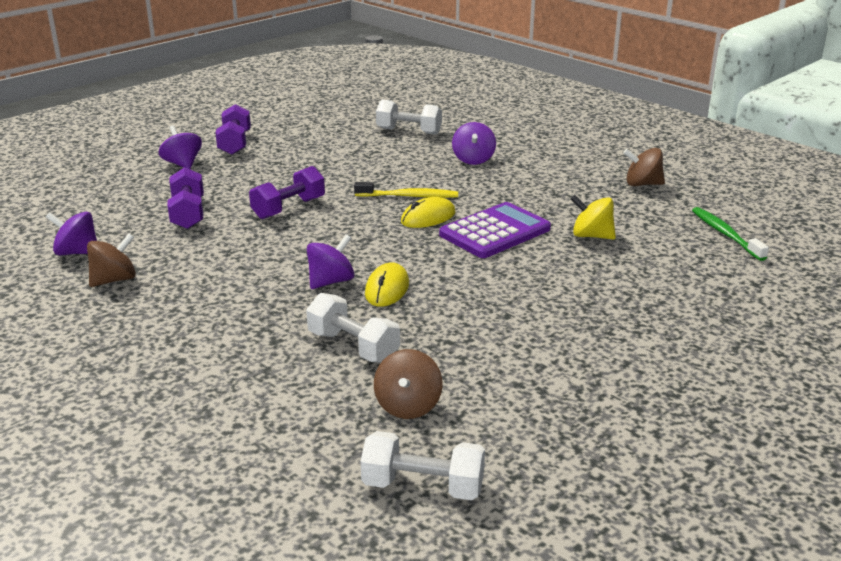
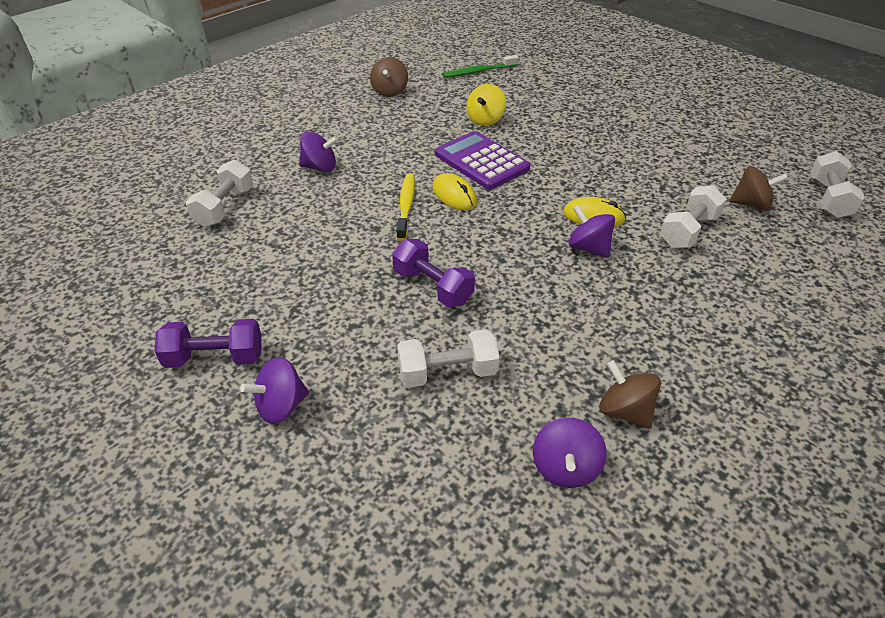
camera: 90 degrees left, 15 degrees up
(188, 214) = (447, 373): purple dumbbell -> white dumbbell

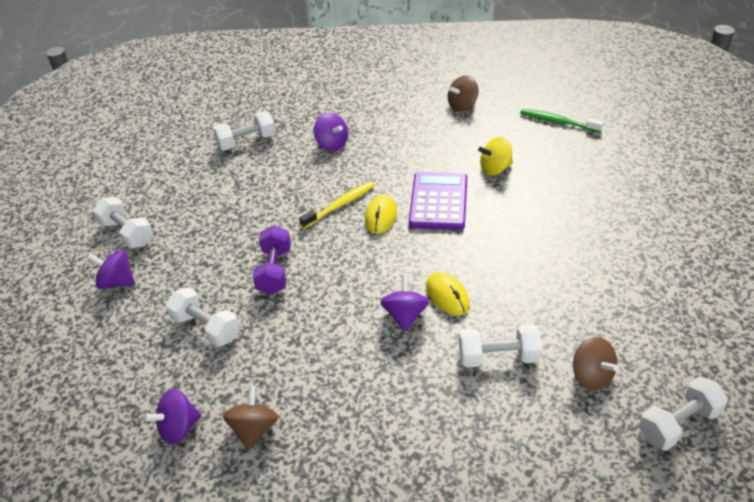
camera: 50 degrees right, 0 degrees up
(215, 358) = (127, 233): purple dumbbell -> white dumbbell

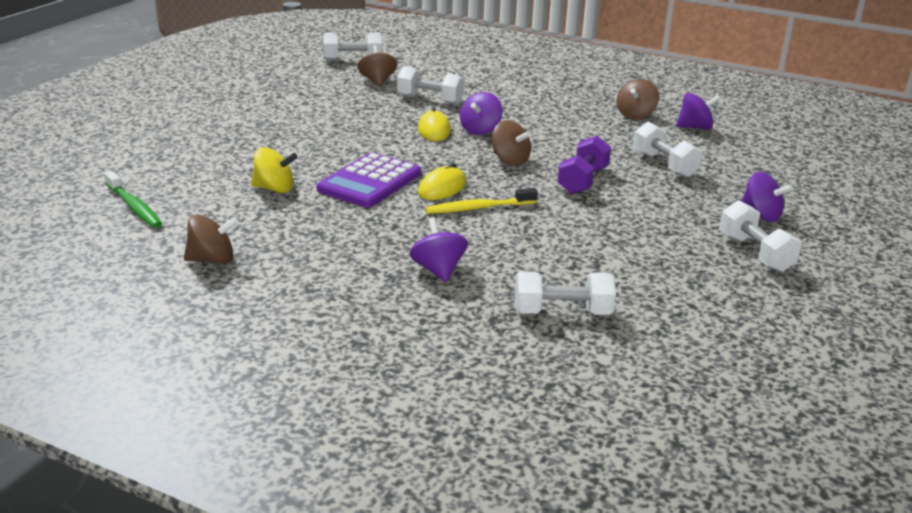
camera: 160 degrees left, 15 degrees down
(349, 275) = (510, 160): none -> brown spinning top

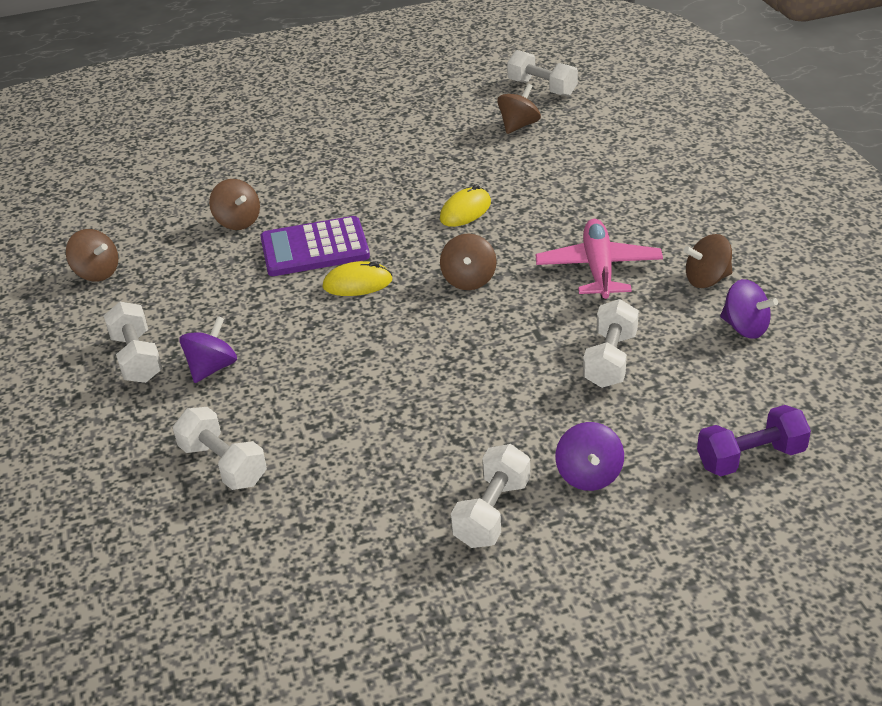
camera: 50 degrees right, 10 degrees up
(134, 206) = (129, 195): green toothbrush -> none
(274, 189) = (238, 222): yellow spinning top -> brown spinning top
(430, 100) = (527, 170): white dumbbell -> white dumbbell (137, 358)
(478, 208) = (348, 321): yellow toothbrush -> none
(480, 130) = (507, 229): purple spinning top -> none
(571, 130) = (598, 269): none -> pink plane
(583, 181) = (491, 338): purple dumbbell -> purple dumbbell (750, 458)

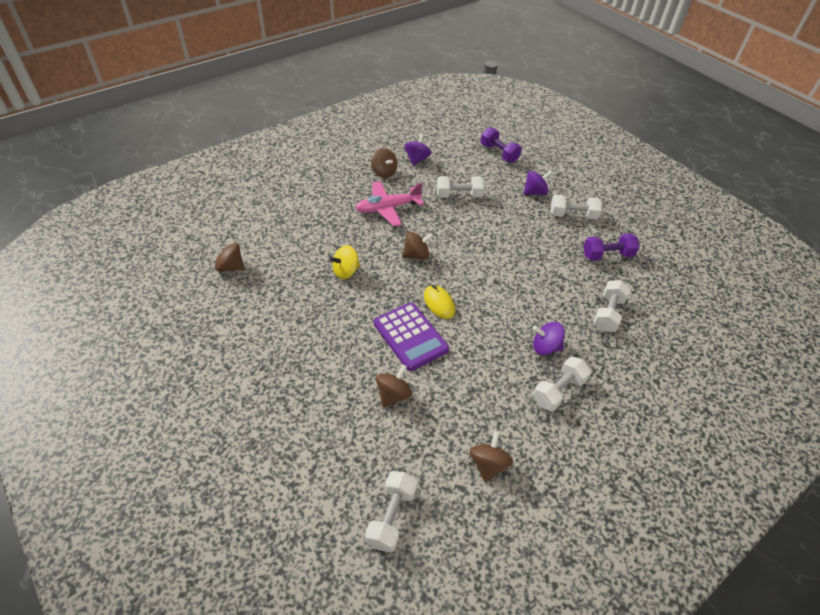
camera: 115 degrees left, 10 degrees up
(353, 522) = (607, 255): none -> purple dumbbell
(465, 211) = (346, 271): yellow mouse -> yellow spinning top
(542, 88) = (171, 264): white dumbbell -> white dumbbell (391, 516)

